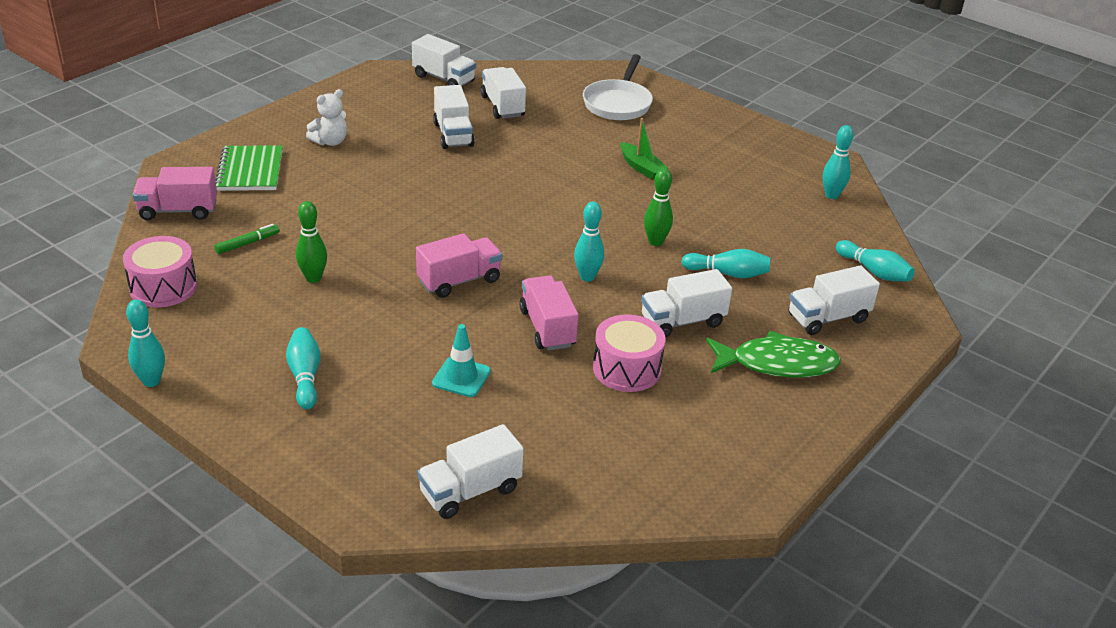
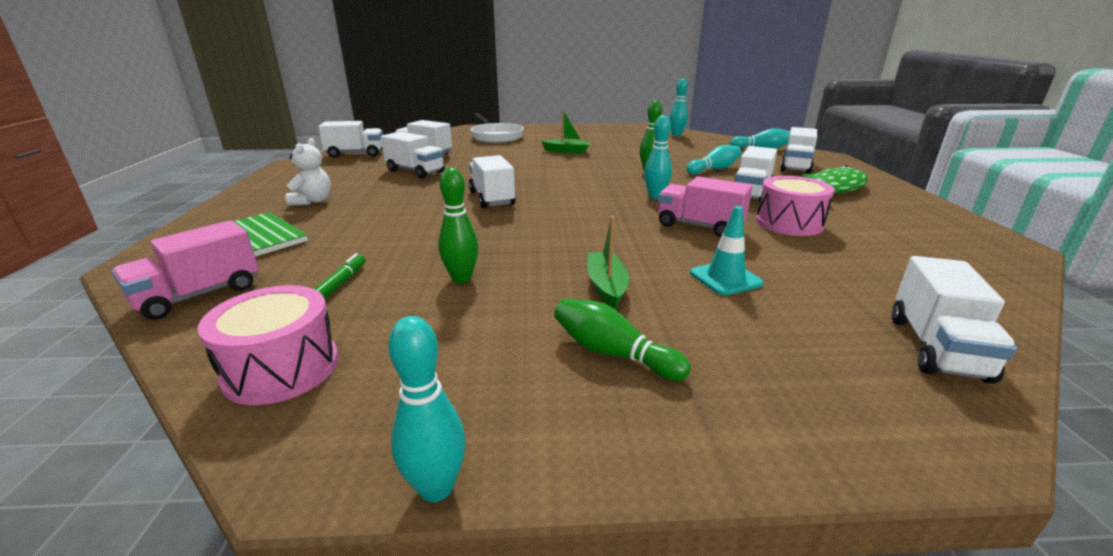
camera: 40 degrees left, 10 degrees down
(305, 376) = (613, 353): turquoise bowling pin -> green bowling pin
(380, 336) = (606, 286): none -> green boat
(454, 206) = (492, 198): none -> white truck
(459, 281) = (585, 229): pink truck -> none

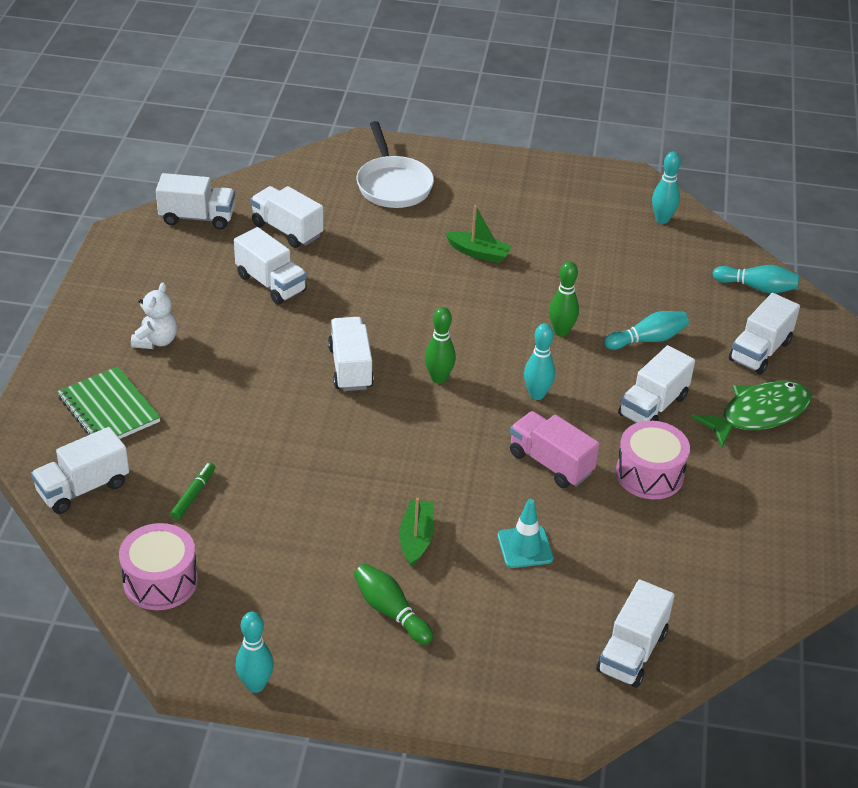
camera: 10 degrees right, 15 degrees up
(199, 295) = (83, 488): pink truck -> white truck
(461, 278) = (296, 505): green bowling pin -> green bowling pin (438, 378)

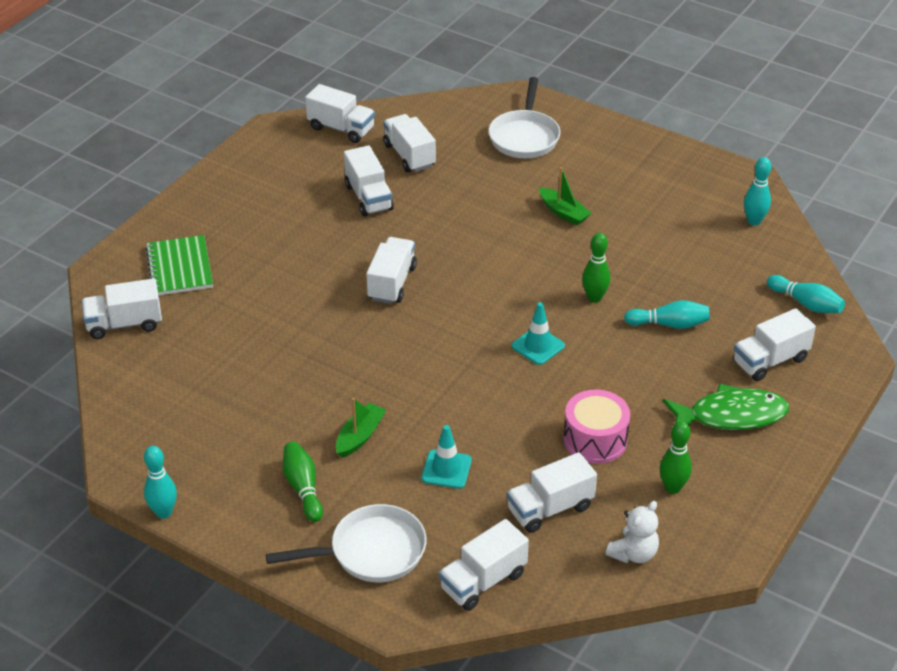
camera: 25 degrees right, 0 degrees up
(156, 341) = (248, 222): white teddy bear -> white teddy bear (633, 553)
(160, 581) = (140, 412): pink drum -> none
(193, 495) = (204, 352): green marker -> none
(438, 378) = (461, 310): green bowling pin -> green bowling pin (672, 488)
(502, 657) = (371, 551): none -> white pan
(537, 394) = (538, 346): turquoise bowling pin -> turquoise traffic cone
(550, 463) = (513, 407): pink truck -> none
(653, 406) = (636, 383): white truck -> white truck (550, 508)

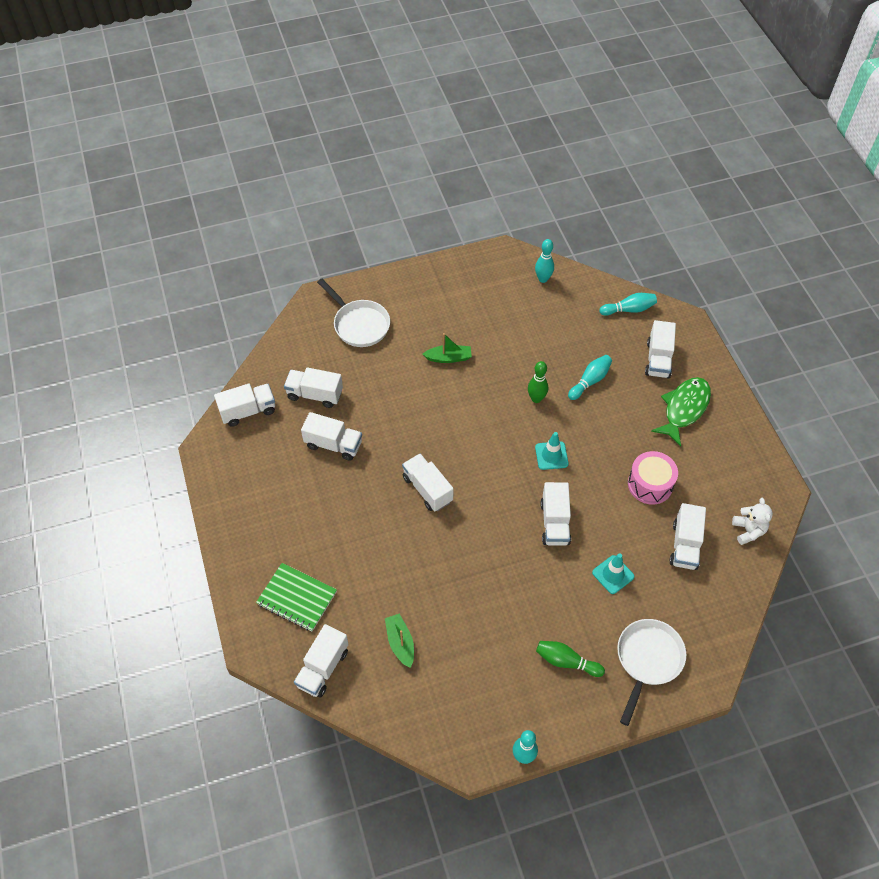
camera: 50 degrees left, 15 degrees up
(360, 436) = (548, 600): green boat -> green boat (400, 643)
(483, 581) = (714, 618): white truck -> white truck (554, 523)
(672, 488) = (715, 476): green bowling pin -> none

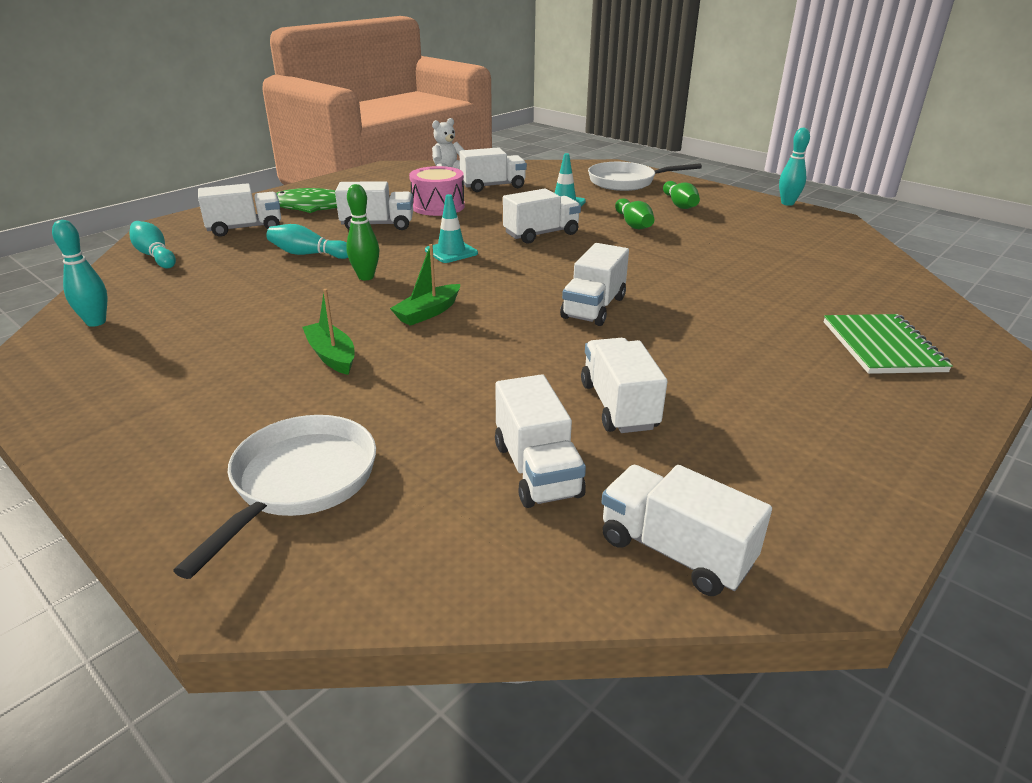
camera: 120 degrees left, 25 degrees down
(323, 668) = (913, 302): white truck -> white truck (377, 225)
(400, 643) = (802, 271): green boat -> green boat (428, 313)
(541, 595) = (633, 224): none -> green bowling pin

